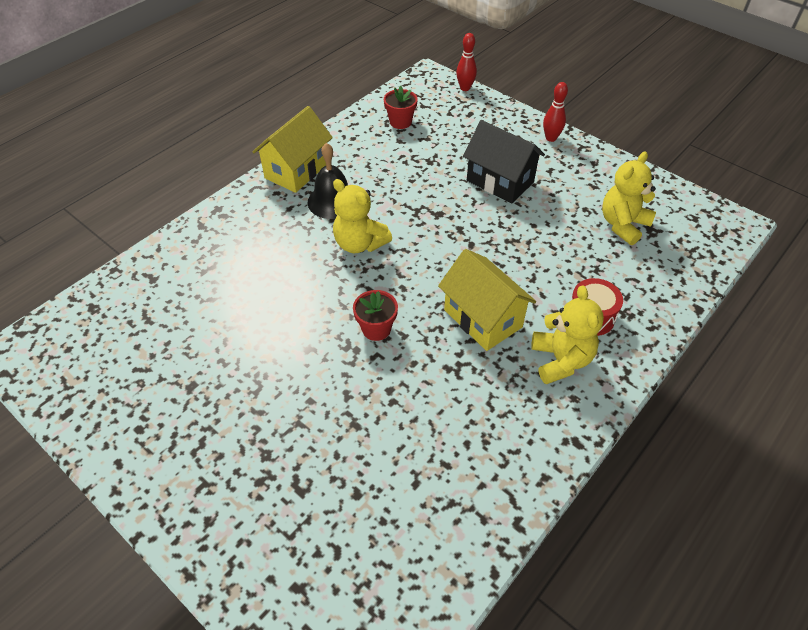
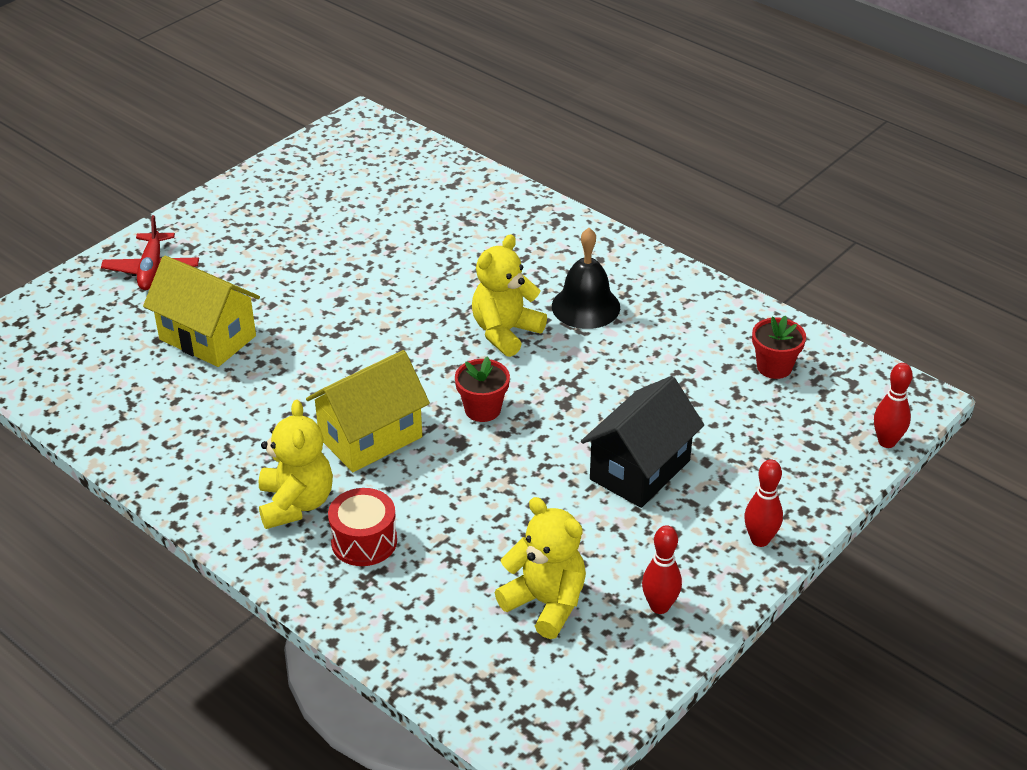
camera: 90 degrees right, 10 degrees down
(239, 518) = (152, 270): none -> red plane
(297, 170) = (646, 273): yellow house -> yellow house (207, 338)
(376, 329) = (363, 349): red flower pot -> red flower pot (482, 409)
(561, 360) = (296, 504): yellow teddy bear -> yellow teddy bear turned 90 degrees counterclockwise
(612, 178) = (659, 606): none -> red bowling pin

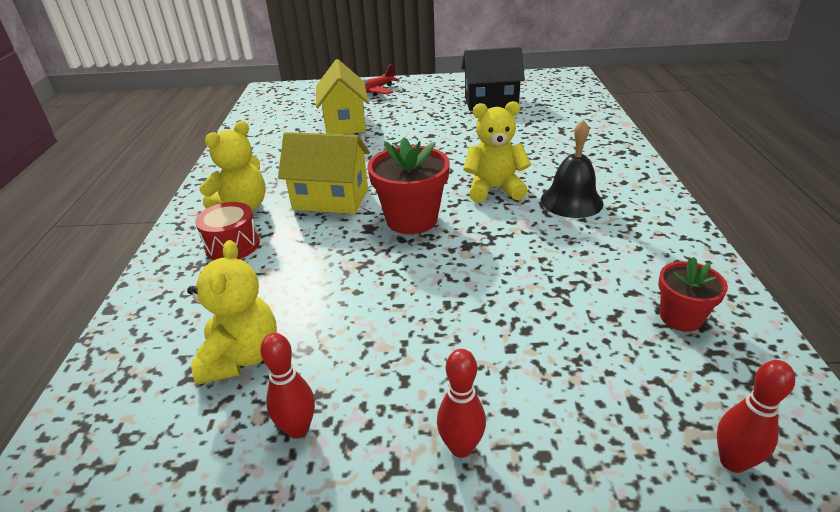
camera: 50 degrees right, 5 degrees down
(482, 409) = (412, 219): red flower pot -> red flower pot, size x1.68
(640, 470) = (450, 318): black house -> black house (491, 102)

